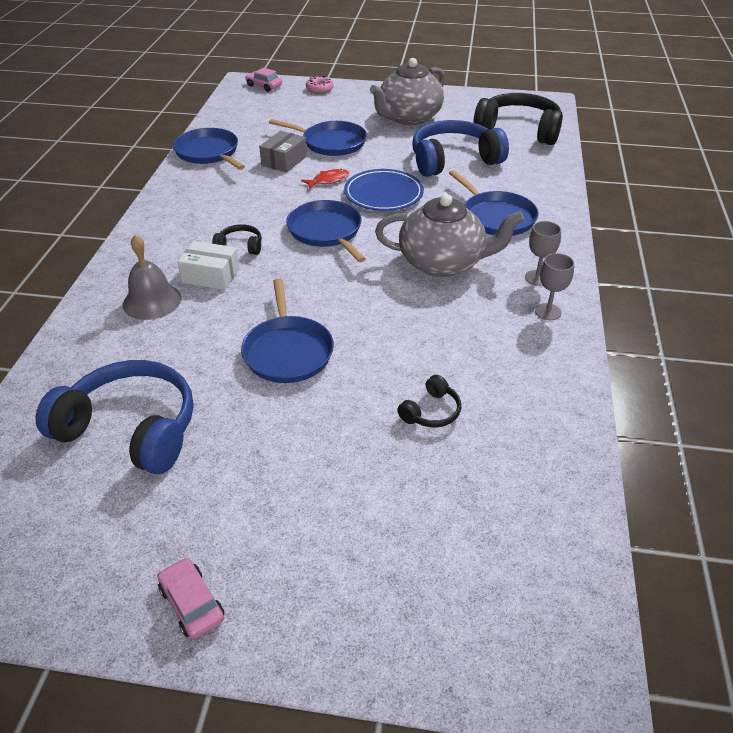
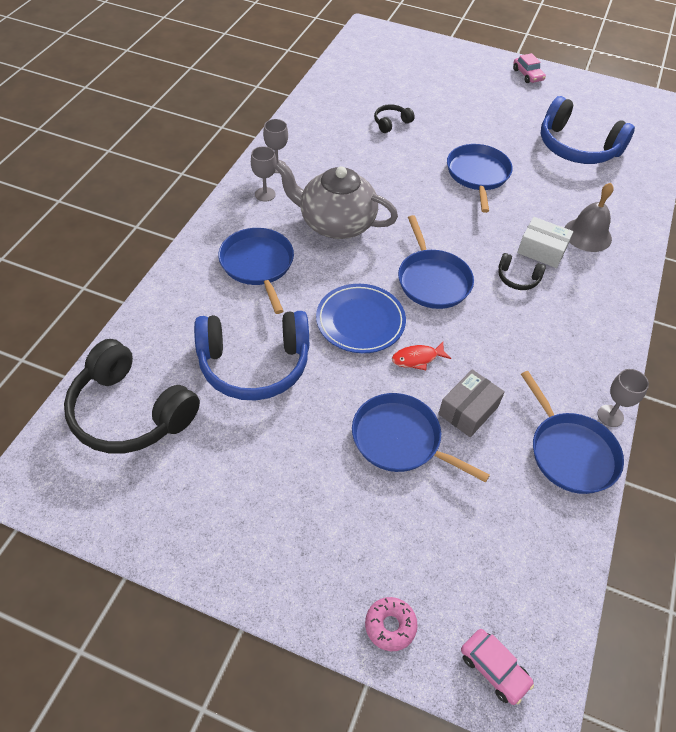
camera: 170 degrees left, 10 degrees up
(172, 172) = (610, 416): none -> grey goblet
(409, 118) = (269, 483): grey teapot -> none

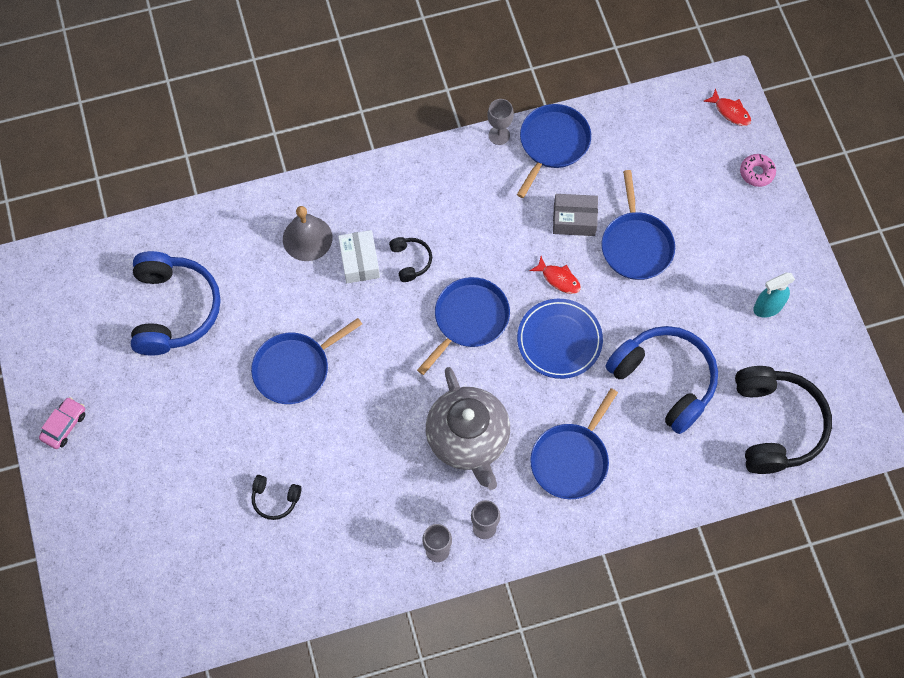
camera: 125 degrees left, 15 degrees up
(235, 500) = (767, 307): none -> turquoise spray bottle
(494, 669) = (730, 112): pink car -> red fish

